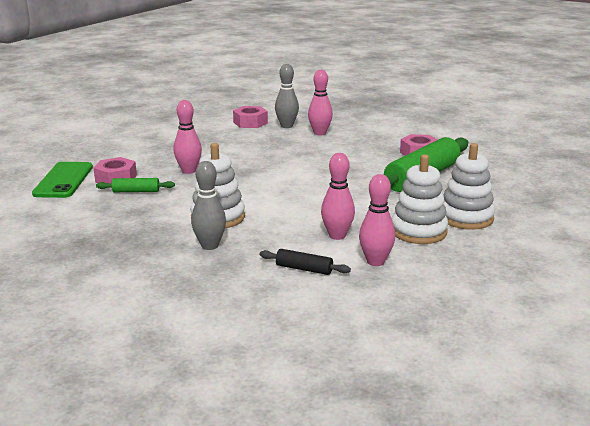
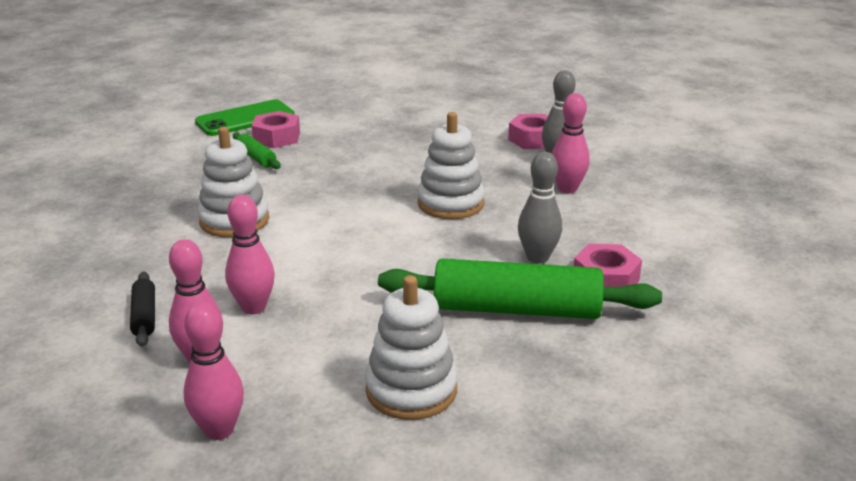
camera: 55 degrees right, 5 degrees up
(189, 171) = (340, 161): pink bowling pin -> pink bowling pin (219, 430)
(210, 246) = (159, 242): grey bowling pin -> grey bowling pin (537, 257)
(418, 231) = (323, 363): white stacking toy -> white stacking toy (450, 203)

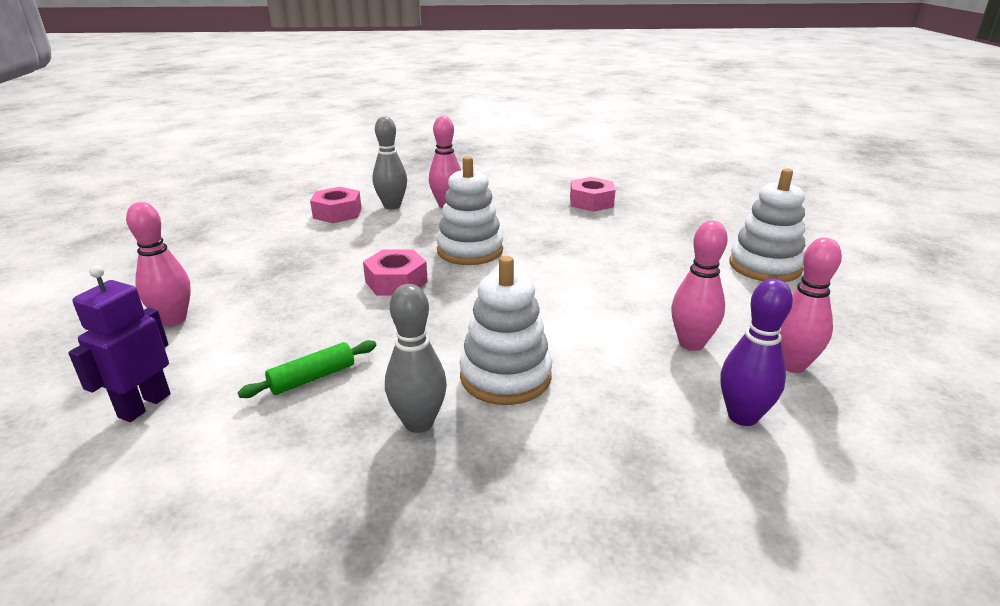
camera: 90 degrees left, 0 degrees up
(144, 316) = (742, 416): black rolling pin -> purple bowling pin
(219, 430) = (877, 343): pink bowling pin -> pink bowling pin (173, 320)
(245, 119) = (144, 405): green phone -> purple robot
(277, 137) = (245, 366): pink nut -> pink nut (396, 282)
(516, 309) = (642, 230): green rolling pin -> none
(537, 257) = (565, 220): grey bowling pin -> grey bowling pin (419, 423)

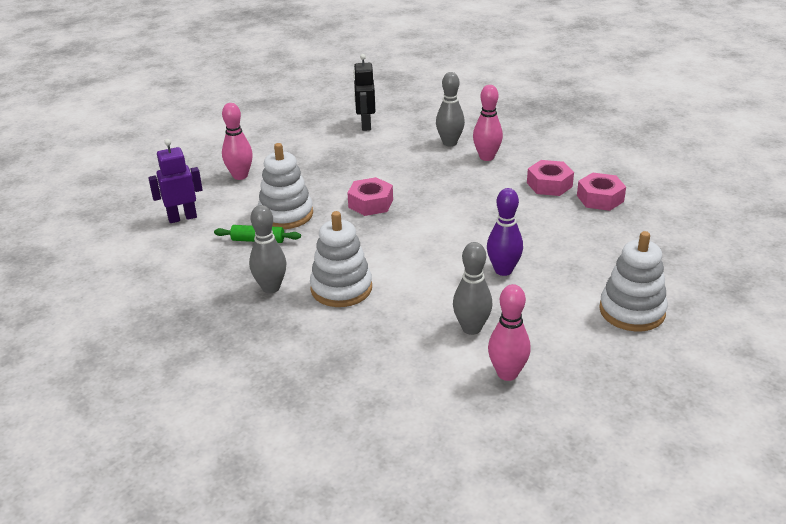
camera: 45 degrees right, 5 degrees up
(274, 219) = (365, 125): none -> black robot
(337, 213) = (408, 135): pink nut -> pink nut (549, 184)
(470, 250) = (445, 201): white stacking toy -> white stacking toy (286, 214)
(691, 343) = (471, 328): pink bowling pin -> grey bowling pin
(742, 416) = (422, 377): purple bowling pin -> purple bowling pin (503, 270)

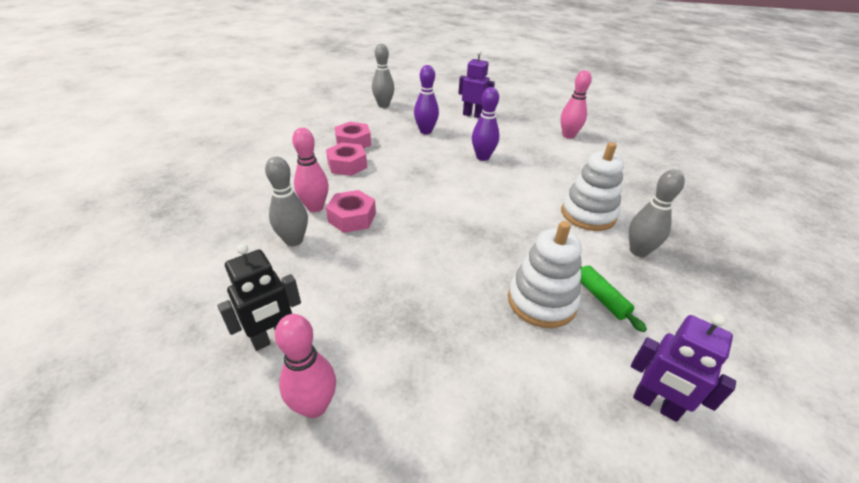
camera: 125 degrees left, 5 degrees up
(240, 176) = (513, 408): pink bowling pin -> pink bowling pin (314, 406)
(370, 203) = (461, 248): pink nut -> pink nut (352, 218)
(471, 328) = (551, 153): grey bowling pin -> grey bowling pin (383, 105)
(600, 253) = (425, 131): none -> purple bowling pin
(632, 311) = (473, 115): white stacking toy -> purple robot

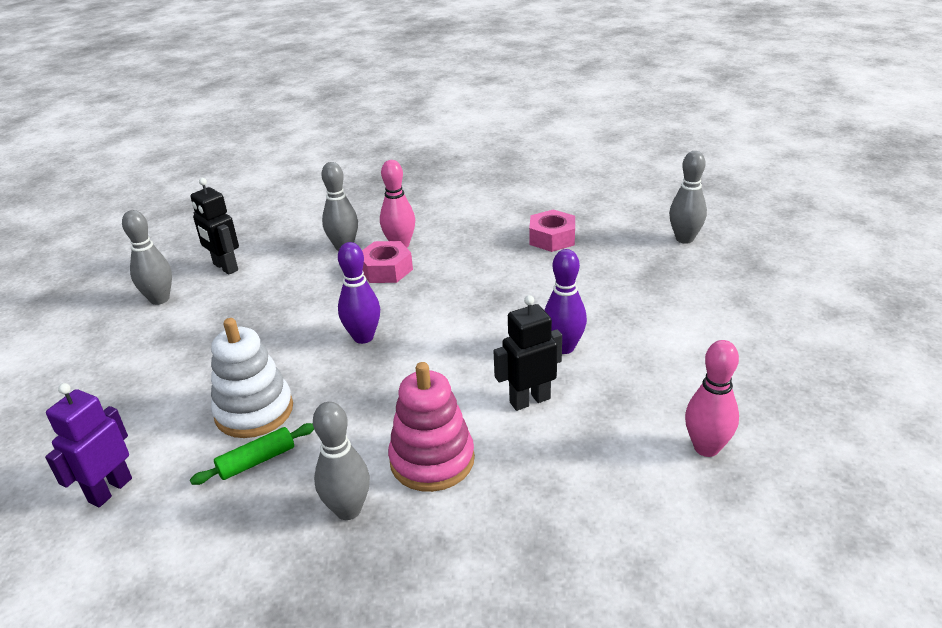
camera: 85 degrees right, 5 degrees down
(314, 406) = (160, 299): pink bowling pin -> grey bowling pin
(347, 165) = (493, 245): pink nut -> none
(425, 131) = (619, 287): purple bowling pin -> purple bowling pin (363, 337)
(473, 115) = (714, 325): purple robot -> none
(532, 175) = (529, 400): none -> black robot
(588, 214) = (432, 460): white stacking toy -> pink stacking toy

